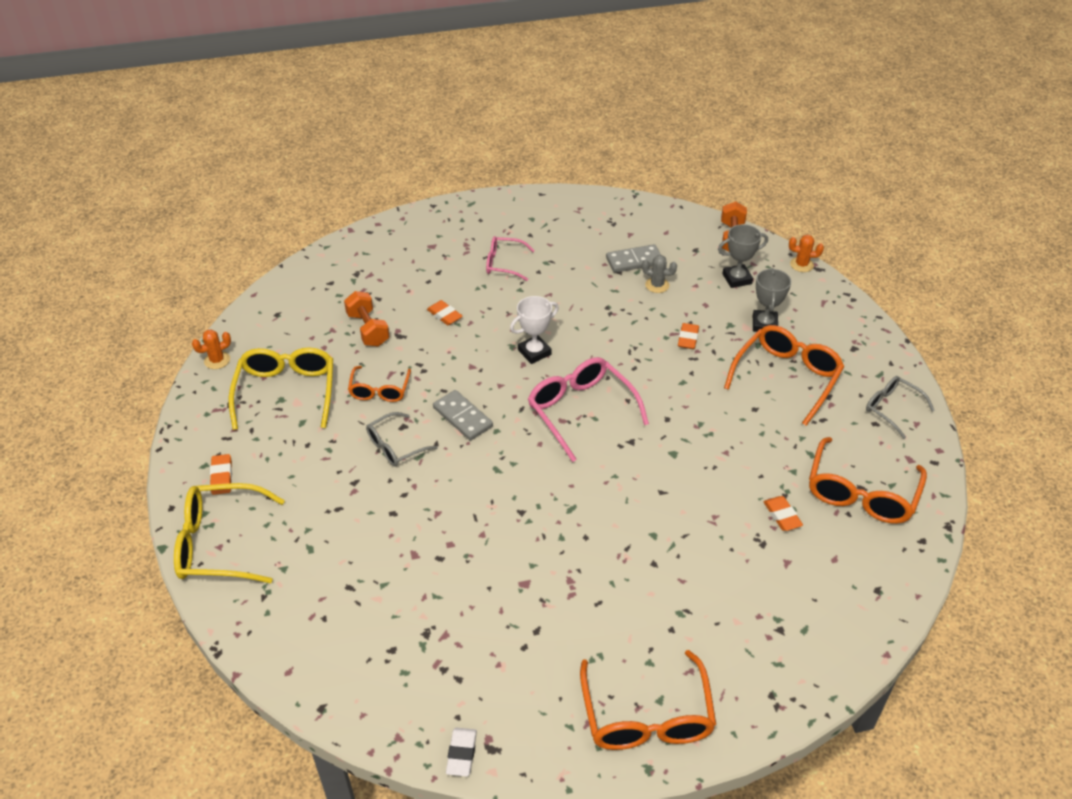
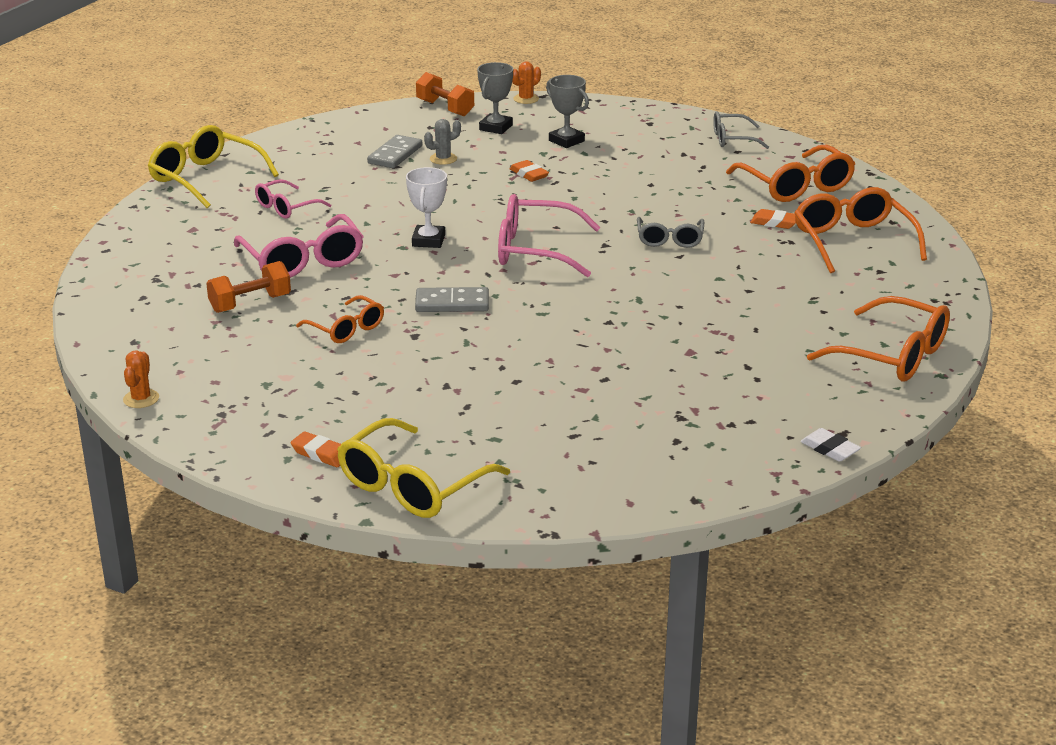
camera: 50 degrees left, 15 degrees down
(286, 392) = (262, 377): yellow glasses -> yellow glasses (206, 178)
(368, 329) = (250, 303): orange dumbbell -> orange dumbbell turned 45 degrees counterclockwise
(395, 446) = (434, 348): grey glasses -> grey glasses (669, 239)
(444, 315) = (303, 260): orange eraser -> pink glasses
(786, 378) = (638, 159): orange glasses -> orange glasses (853, 242)

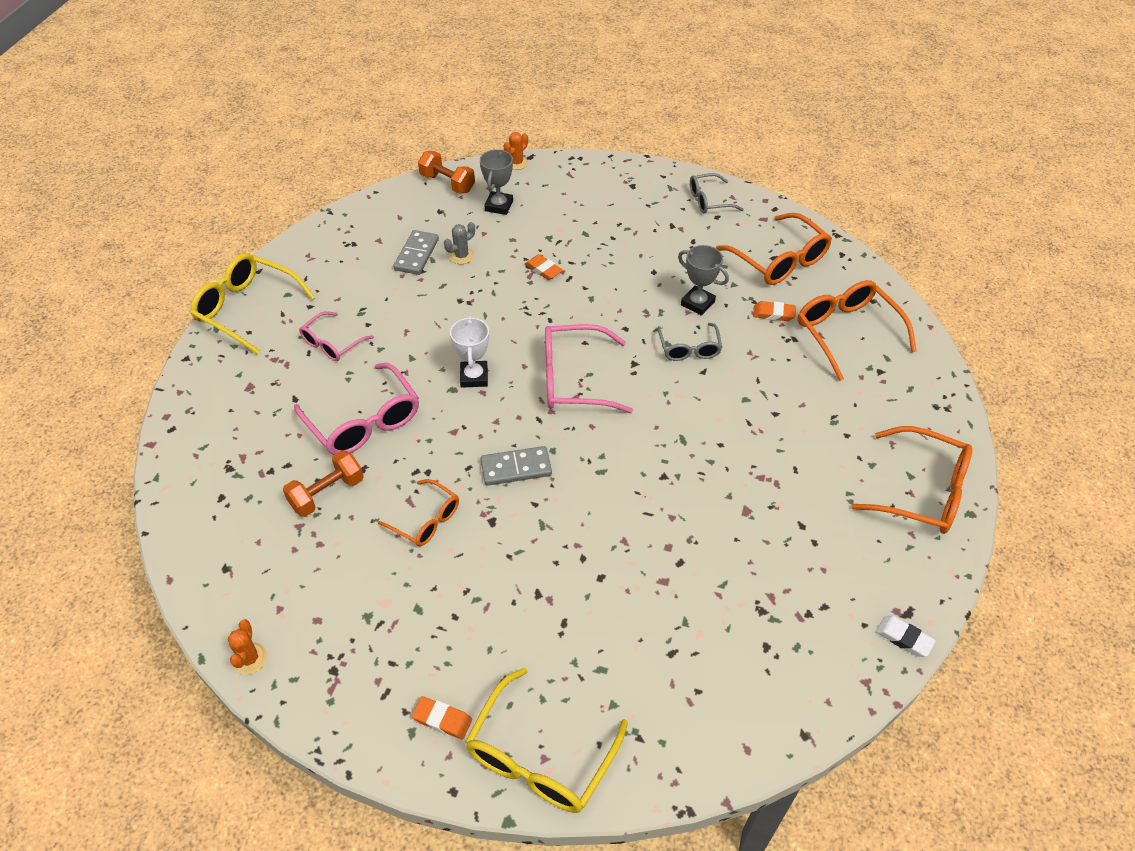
camera: 10 degrees left, 20 degrees up
(566, 141) = (566, 218): grey trophy -> grey trophy (697, 303)

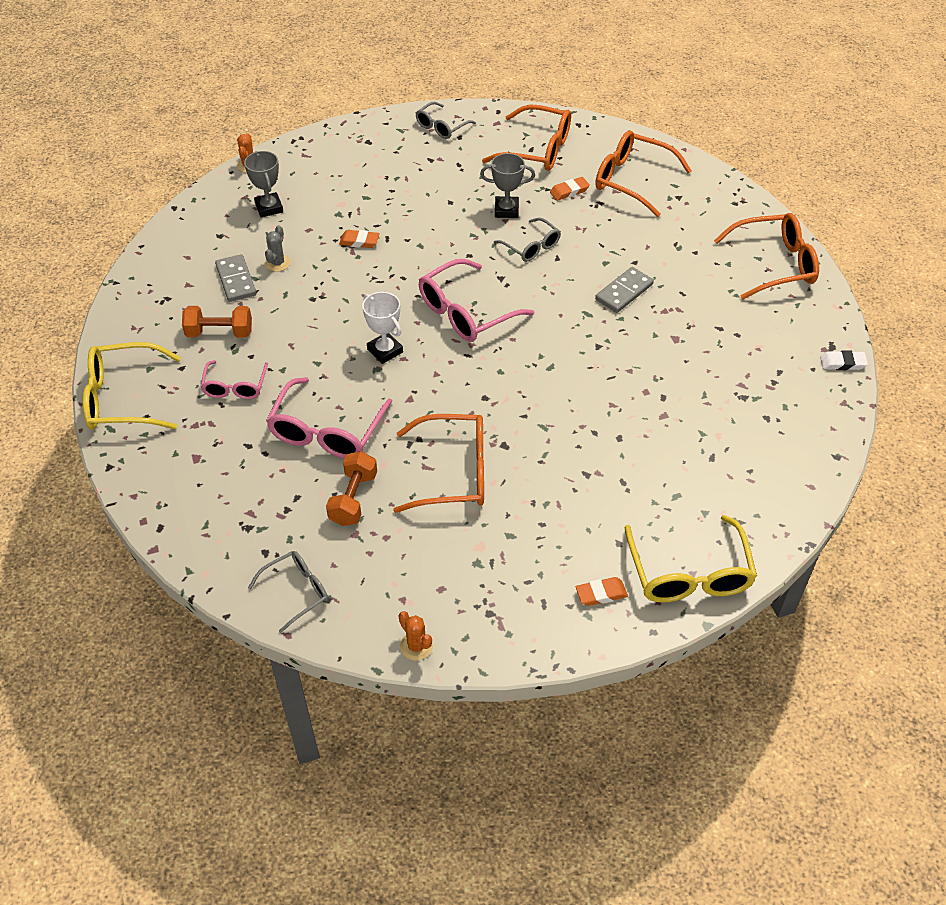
camera: 35 degrees left, 0 degrees up
(210, 546) = (296, 592): none -> grey glasses
(363, 421) = (327, 430): pink glasses -> pink glasses turned 90 degrees clockwise
(426, 520) = (453, 473): orange glasses -> orange glasses, size x1.68
(447, 183) = (202, 209): orange dumbbell -> orange dumbbell (220, 333)
(516, 468) = (485, 399): grey domino -> grey domino (624, 292)

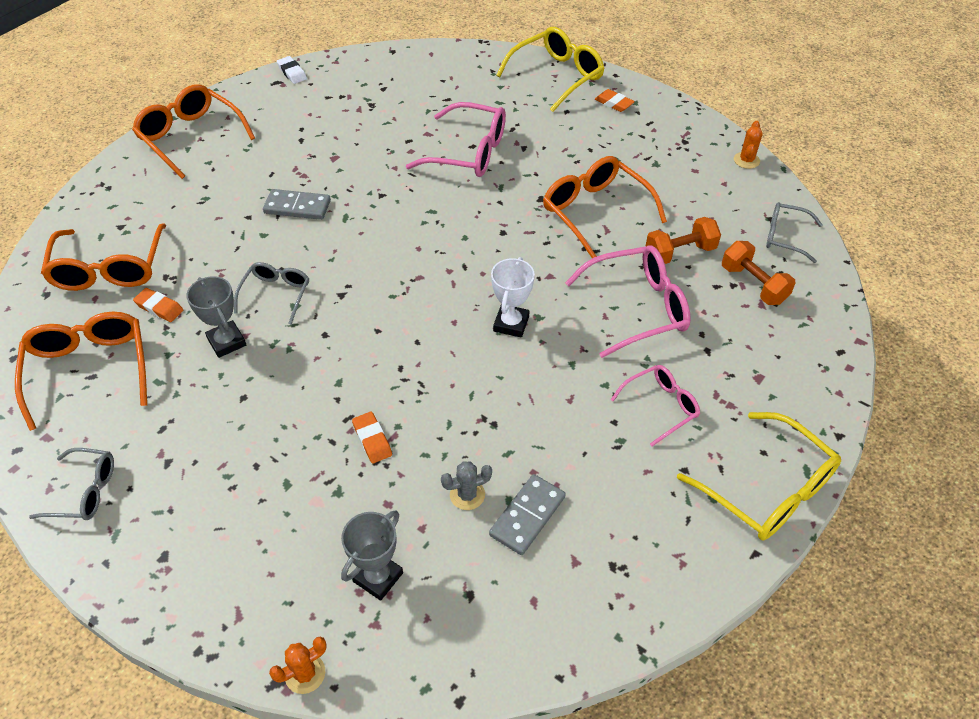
camera: 125 degrees left, 0 degrees up
(220, 333) = (611, 472): orange dumbbell -> orange dumbbell (753, 284)
(466, 312) = (410, 294): pink glasses -> pink glasses (468, 152)

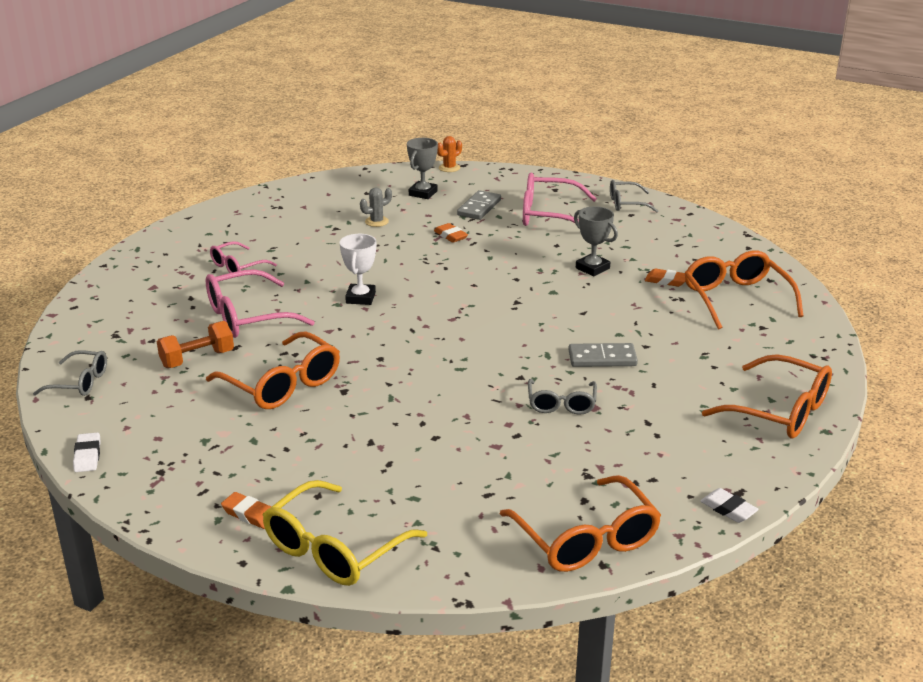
camera: 170 degrees right, 20 degrees down
(89, 371) = (683, 246): orange glasses -> orange glasses (585, 539)
(276, 295) = (574, 296): grey glasses -> grey glasses (561, 404)
(468, 152) = (438, 429): pink glasses -> pink glasses (549, 215)
(527, 516) = (335, 218): grey domino -> grey domino (479, 207)
(746, 160) = (87, 456): orange cactus -> white eraser
(753, 284) = (131, 342): orange dumbbell -> none
(767, 489) = (170, 239): yellow glasses -> none

